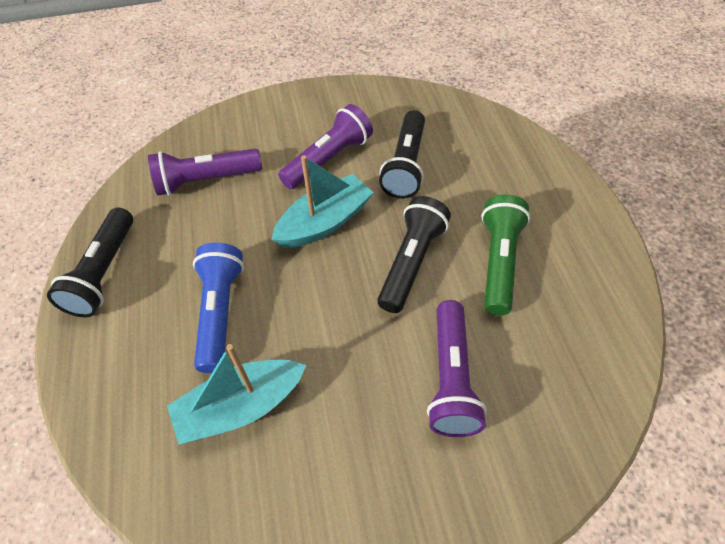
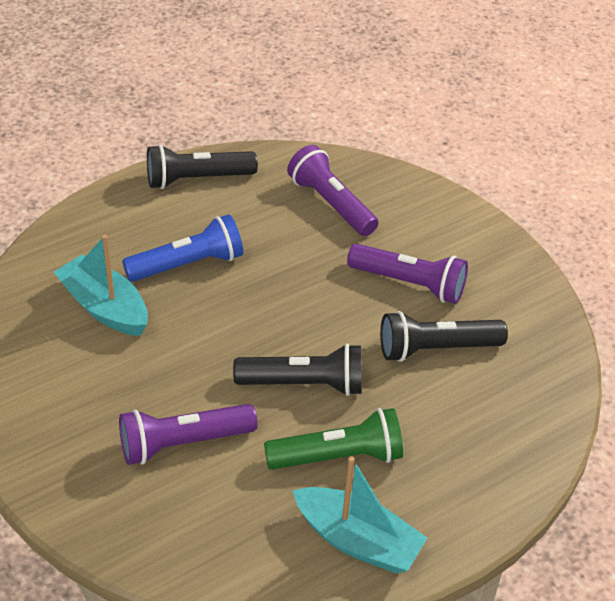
camera: 65 degrees right, 10 degrees down
(324, 222) = (322, 305): turquoise boat -> turquoise boat (357, 541)

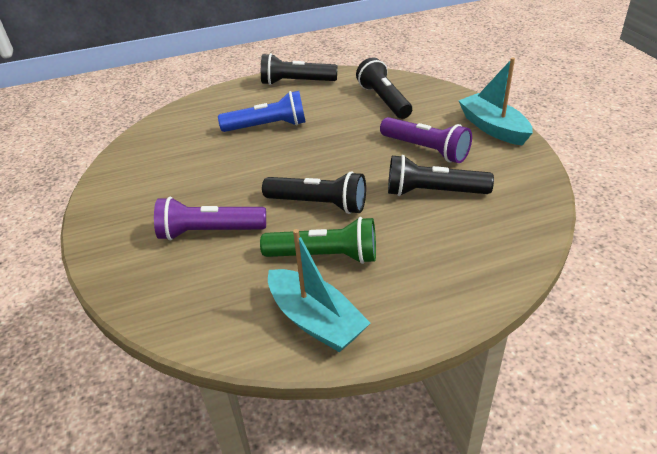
camera: 20 degrees right, 5 degrees down
(105, 307) = (199, 145): turquoise boat -> turquoise boat (493, 128)
(331, 204) = (384, 100): purple flashlight -> black flashlight

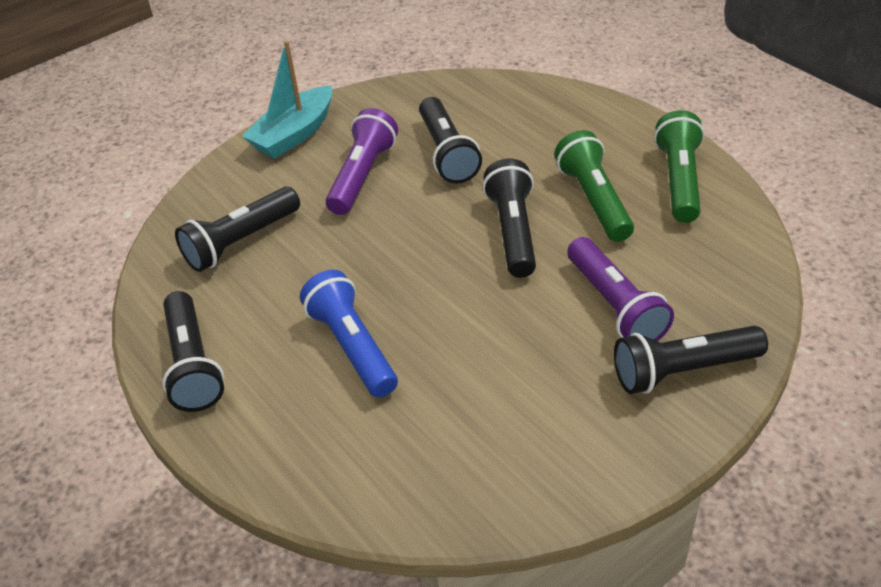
camera: 110 degrees left, 5 degrees up
(131, 244) = (682, 370): none -> black flashlight
(315, 320) = (679, 180): turquoise boat -> green flashlight

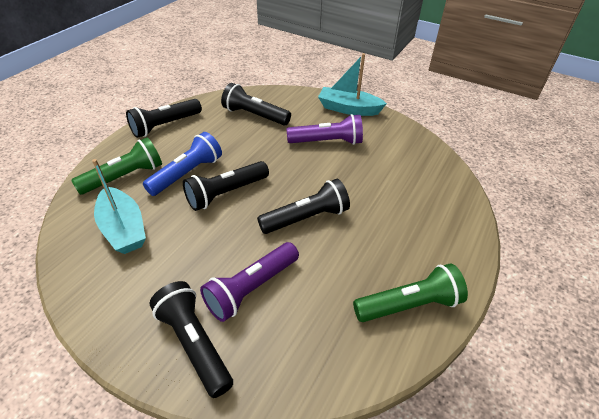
camera: 65 degrees right, 0 degrees up
(447, 153) = (367, 170): black flashlight -> black flashlight (226, 193)
(448, 437) = (123, 229): none -> turquoise boat
(594, 200) = (358, 254): green flashlight -> green flashlight (125, 177)

